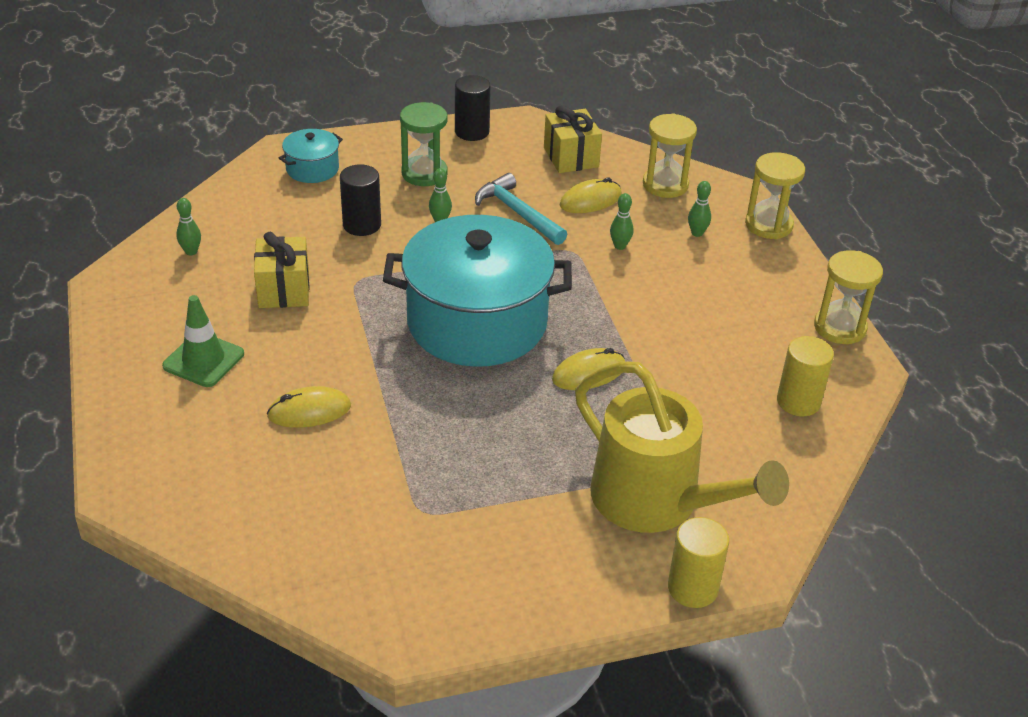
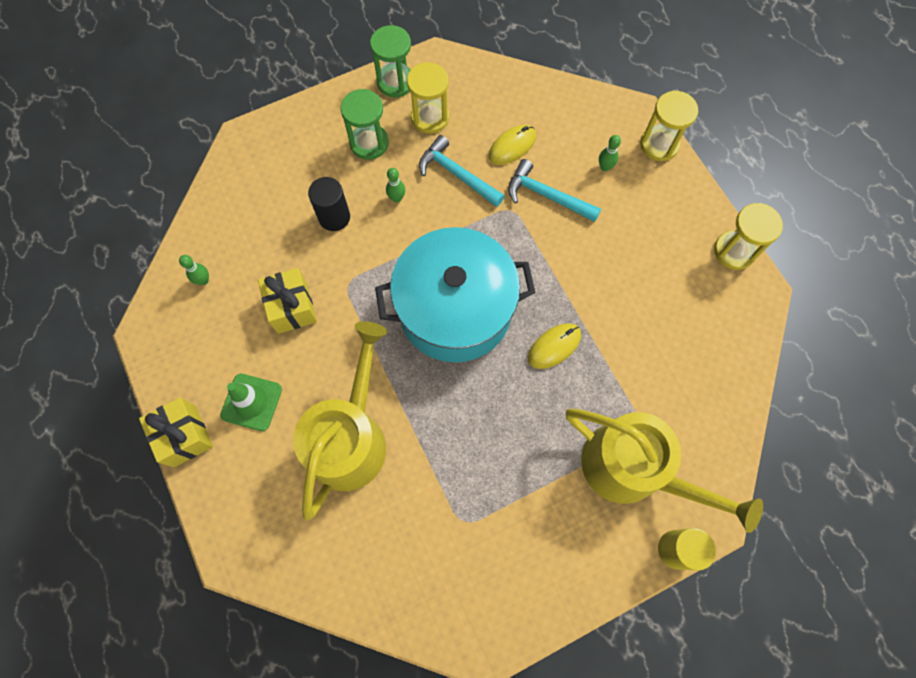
camera: 10 degrees left, 30 degrees up
(309, 411) = (350, 438): yellow mouse -> yellow watering can
(312, 169) = (274, 157): turquoise pot -> none
(472, 132) = (395, 82): black cylinder -> green hourglass
(571, 157) = (484, 96): yellow gift -> yellow gift (184, 436)
(620, 246) = (547, 196): green bowling pin -> turquoise hammer
(665, 185) = (568, 114): yellow hourglass -> yellow hourglass (430, 117)
(798, 401) = (717, 340): yellow cylinder -> none

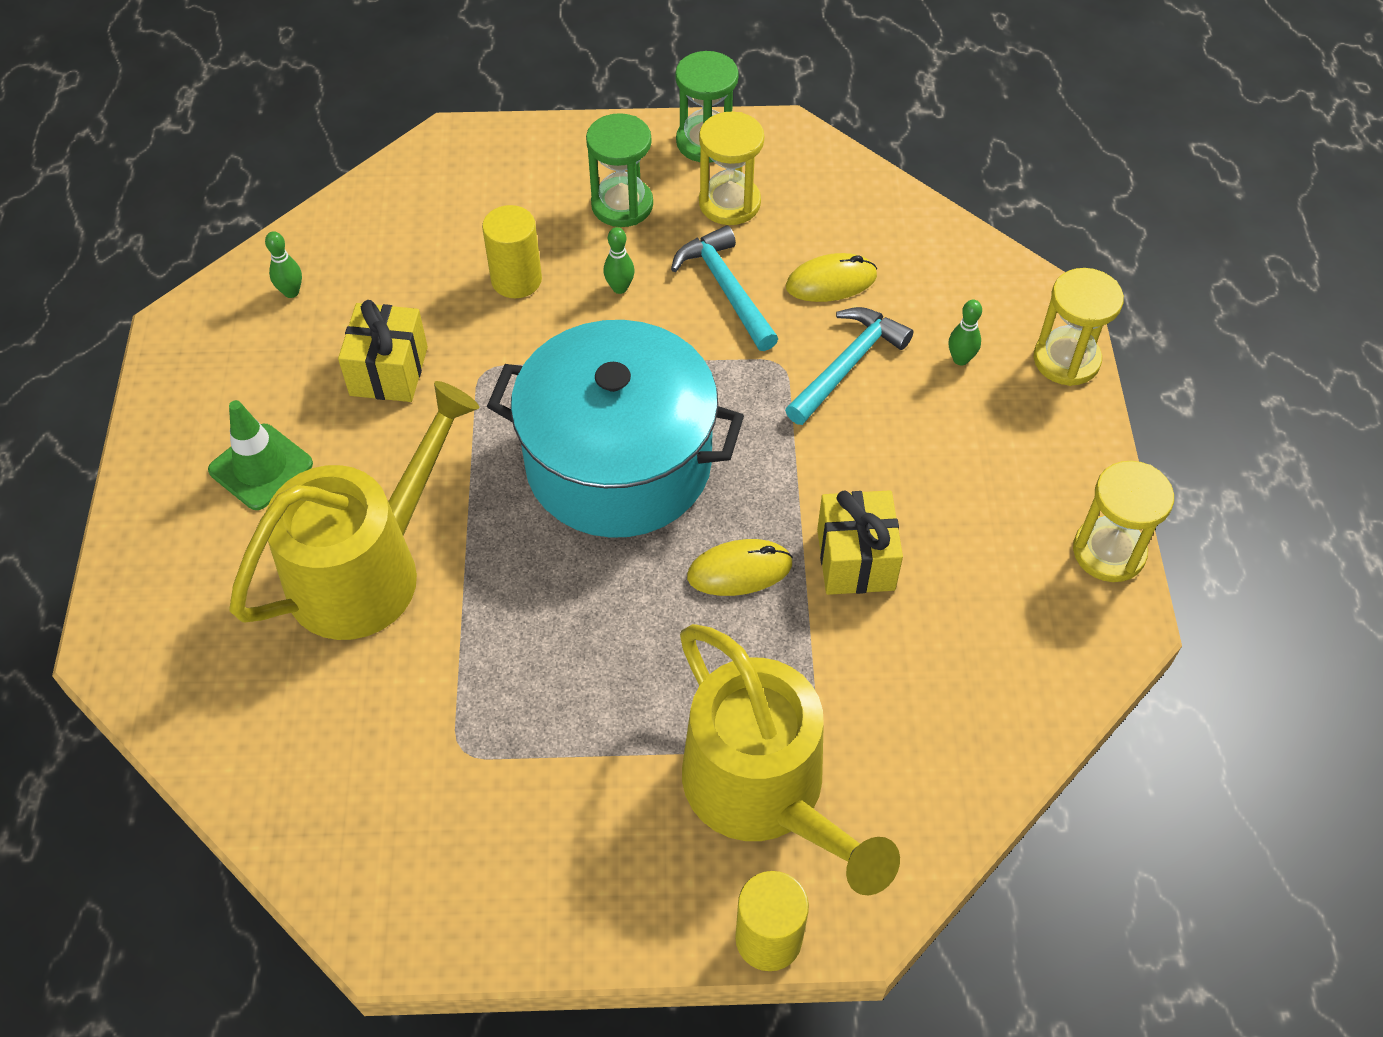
camera: 25 degrees right, 15 degrees down
(184, 436) = (147, 473): yellow gift -> yellow gift (855, 559)
(334, 217) = (516, 280): black cylinder -> yellow cylinder
(547, 196) = (847, 365): turquoise hammer -> turquoise hammer turned 75 degrees clockwise

